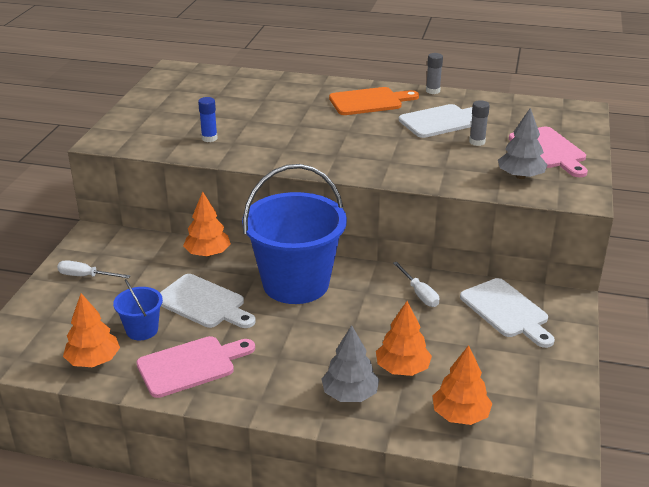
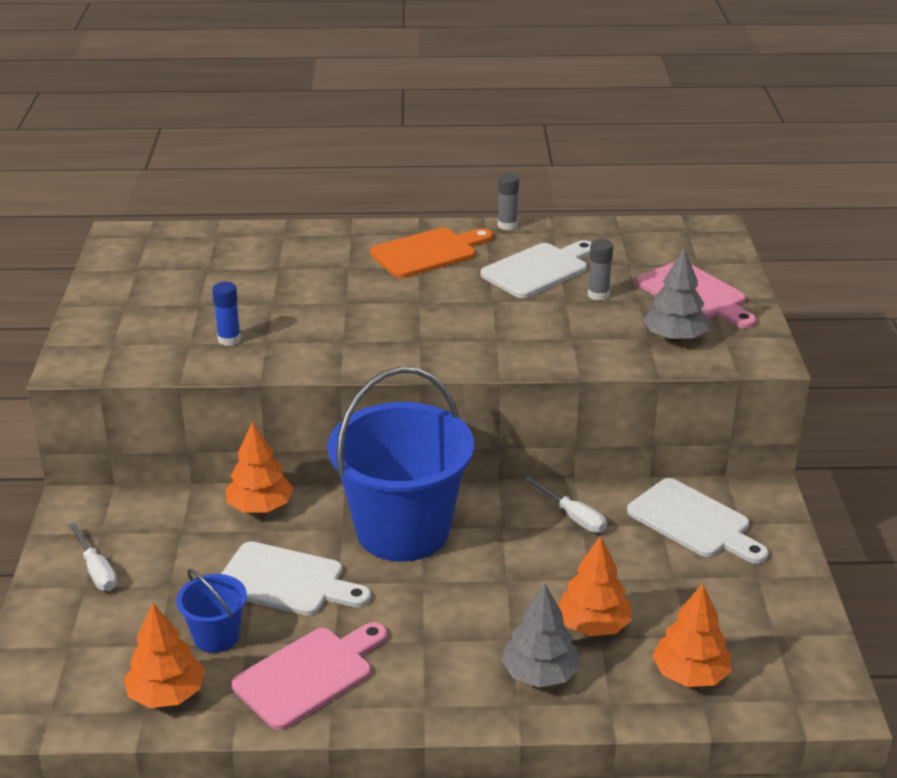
camera: 15 degrees left, 0 degrees up
(86, 276) = (96, 571): white screwdriver -> white screwdriver turned 120 degrees counterclockwise

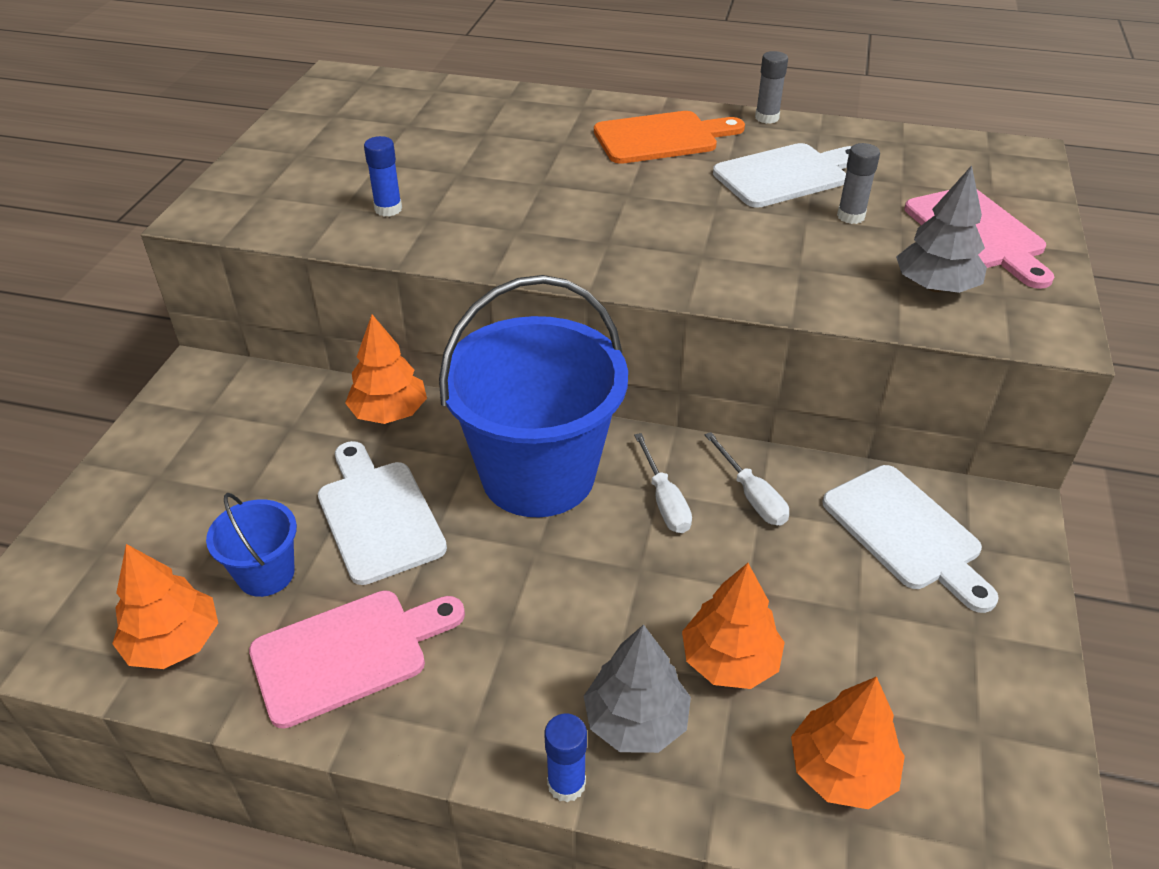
camera: 15 degrees right, 10 degrees up
(96, 571) = (178, 459): white screwdriver -> white screwdriver (664, 500)
(287, 581) = (377, 515): white cutting board -> white cutting board turned 150 degrees counterclockwise
(505, 720) = (566, 784): none -> blue glue stick

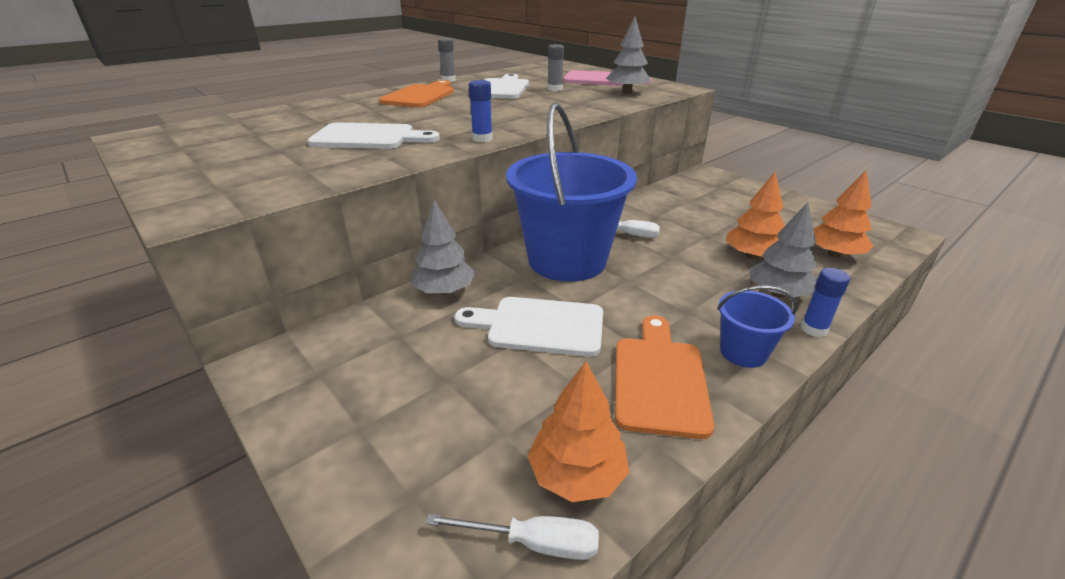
camera: 55 degrees left, 10 degrees down
(266, 574) = (546, 396): blue bucket -> blue bucket (743, 352)
(348, 653) = (659, 379): pink cutting board -> orange cutting board
(388, 209) = (340, 158): blue glue stick -> blue glue stick (482, 139)
(389, 412) = (444, 291): orange tree -> grey tree
(751, 495) = (646, 214): white screwdriver -> white screwdriver (533, 543)
(906, 532) = (701, 193): white cutting board -> white cutting board (369, 137)

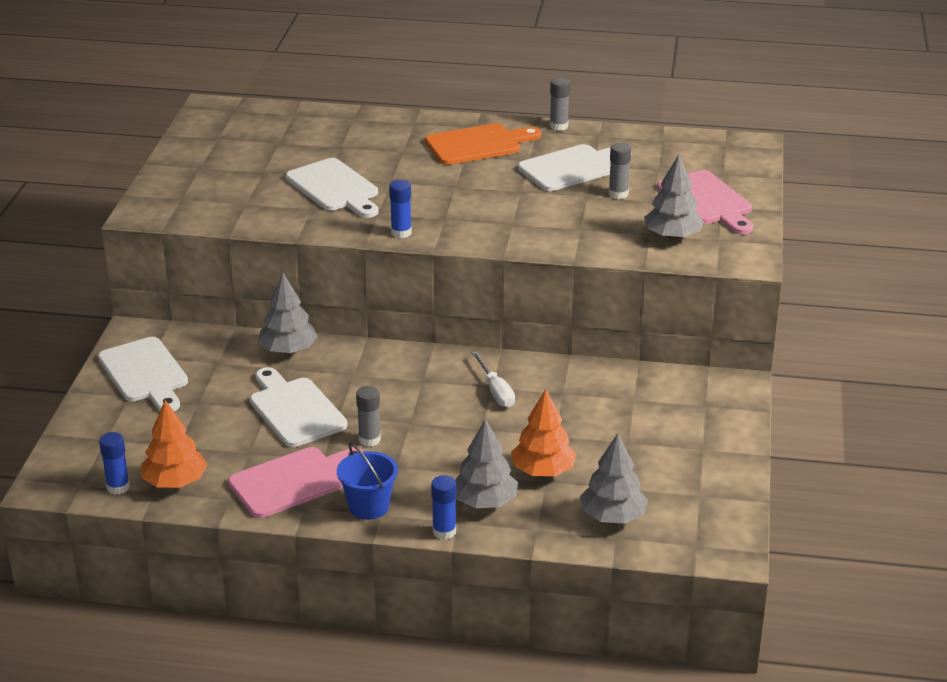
camera: 50 degrees right, 0 degrees up
(340, 392) = (145, 373): none -> white cutting board
(533, 543) = (118, 487): white screwdriver -> blue glue stick
(567, 260) = (404, 381): blue bucket -> none
(632, 308) = (369, 439): none -> grey glue stick
(659, 379) = (293, 481): orange cutting board -> pink cutting board
(834, 254) = (612, 516): orange tree -> grey tree

